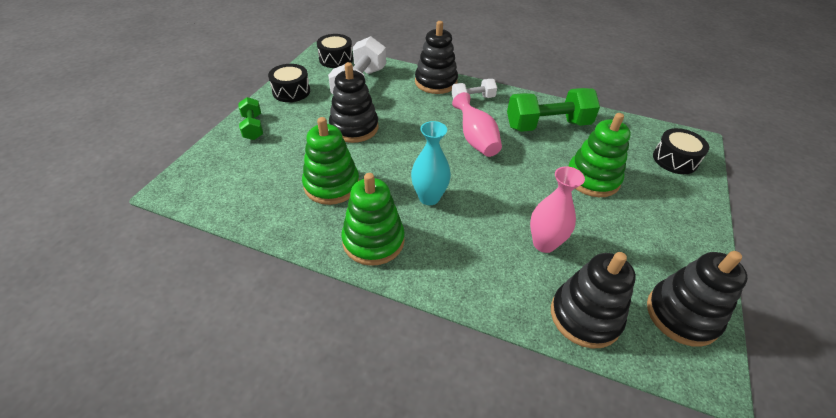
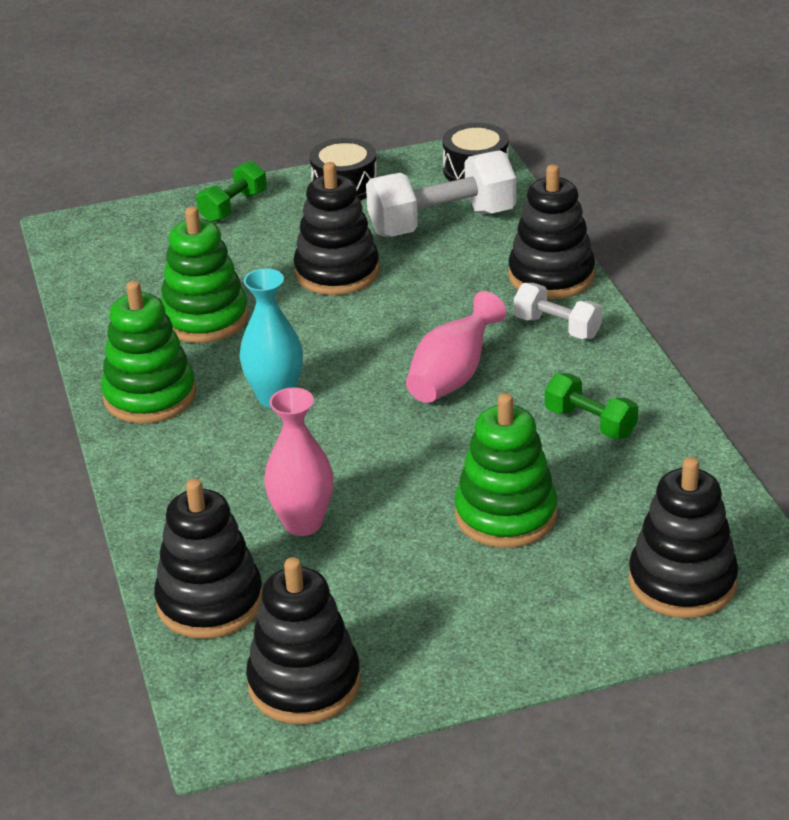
camera: 55 degrees right, 10 degrees down
(547, 125) = (590, 423): green dumbbell -> green dumbbell, size x0.55
(674, 160) = (682, 582): black drum -> black stacking toy

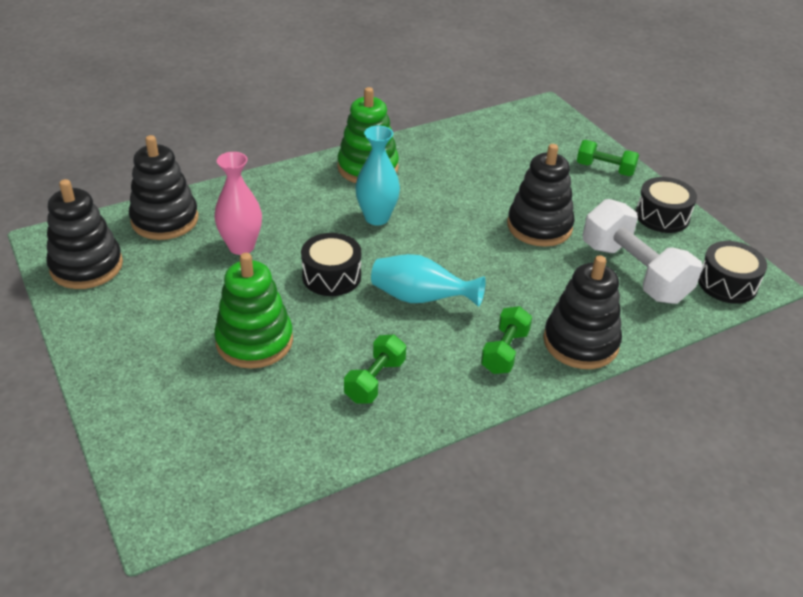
camera: 75 degrees right, 5 degrees up
(205, 318) = (460, 176): green stacking toy -> none
(391, 444) = (331, 276): none -> black drum
(453, 376) = (420, 298): pink vase -> turquoise vase
(557, 327) = (504, 351): white dumbbell -> green dumbbell
(682, 582) = (175, 447): black stacking toy -> none

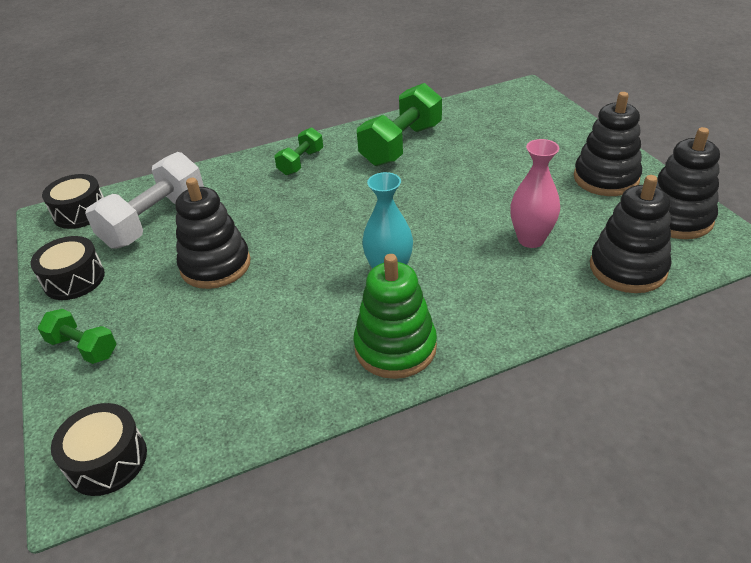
camera: 170 degrees left, 0 degrees up
(254, 341) = (495, 165): green stacking toy -> none
(331, 276) = (436, 213): black drum -> black drum (107, 460)
(375, 380) = (401, 145): green dumbbell -> green dumbbell, size x1.81
(420, 298) = (357, 196): turquoise vase -> none
(580, 342) = (239, 169): black stacking toy -> black stacking toy (606, 178)
(634, 272) = (155, 221): white dumbbell -> white dumbbell turned 60 degrees clockwise

